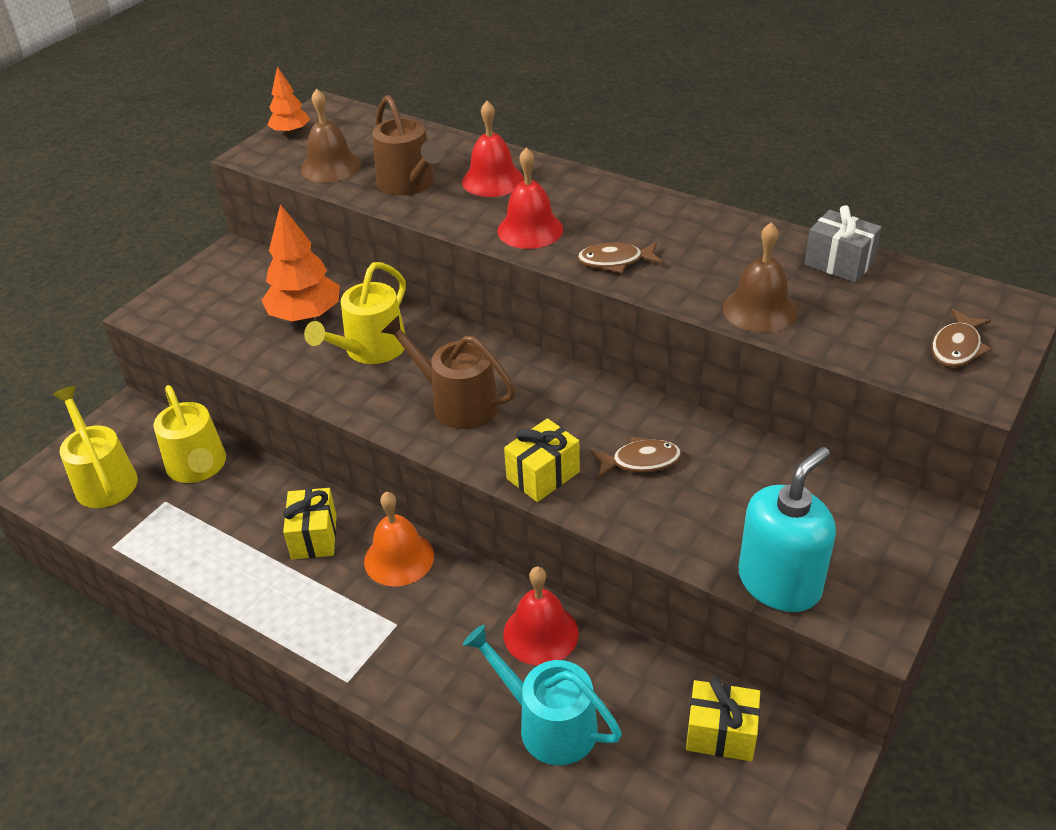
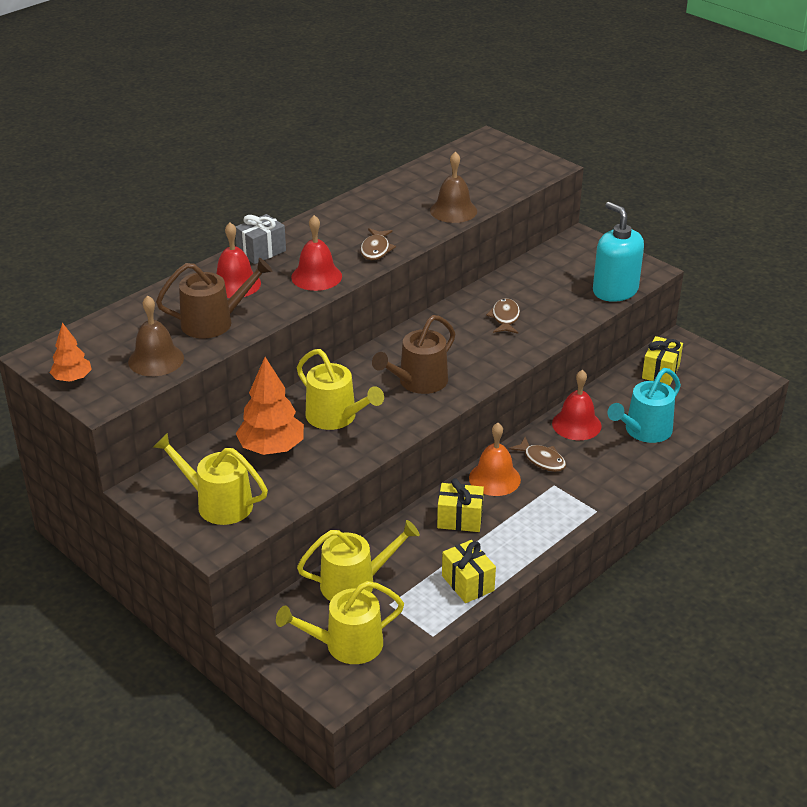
camera: 80 degrees left, 5 degrees down
(210, 301) = (218, 503): none -> yellow watering can
(543, 475) = (505, 356): yellow gift -> yellow gift (468, 583)
(839, 263) = (419, 177): grey gift -> grey gift (261, 251)
(957, 347) = (514, 163): brown fish -> brown fish (542, 460)

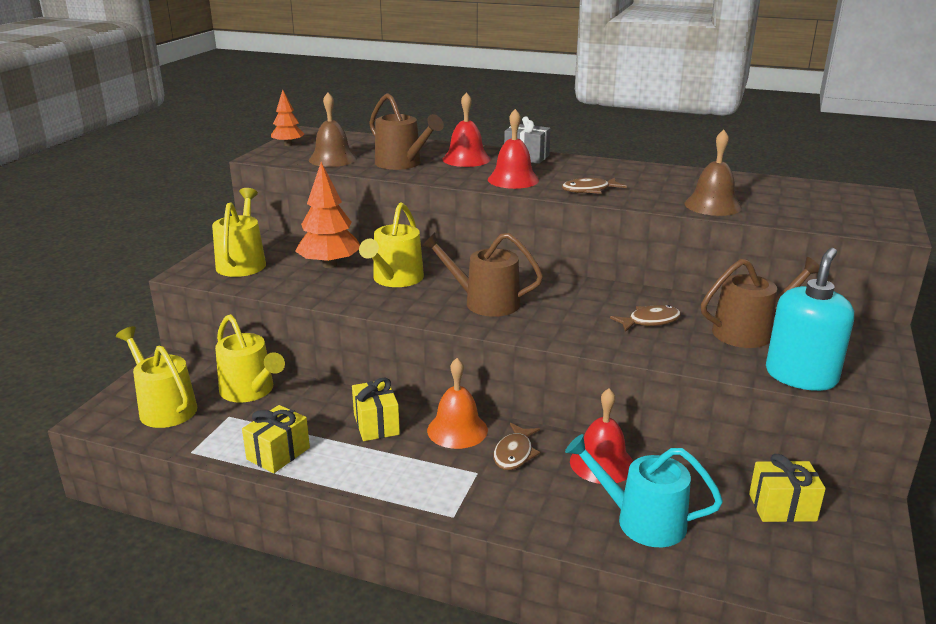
camera: 65 degrees right, 10 degrees down
(548, 285) = (749, 332): none -> brown watering can

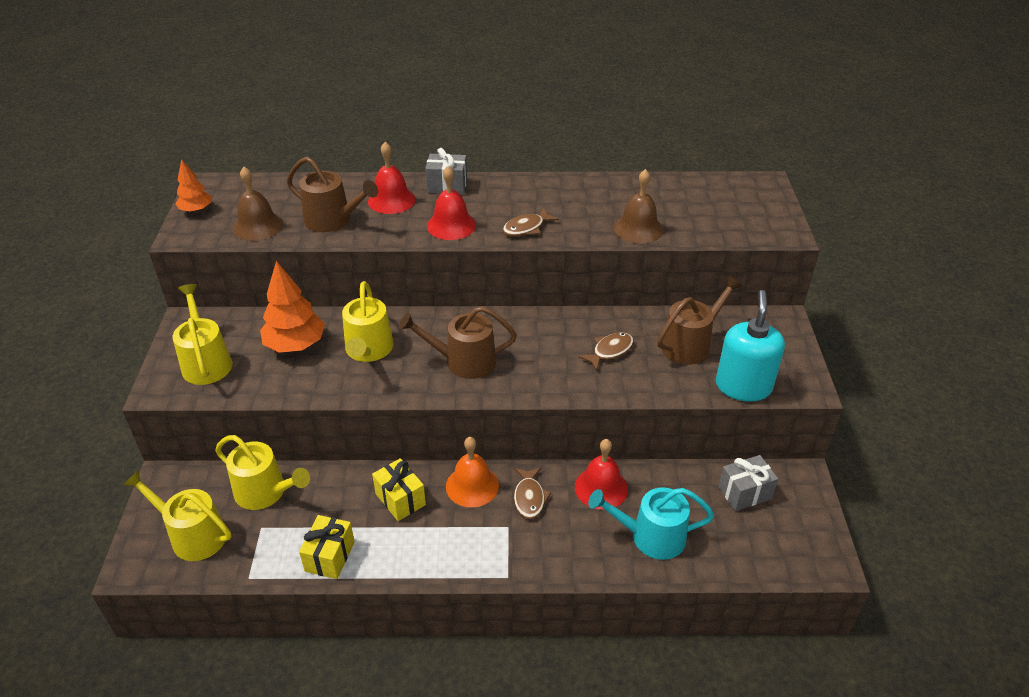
camera: 20 degrees left, 15 degrees up
(782, 507) = (744, 493): yellow gift -> grey gift

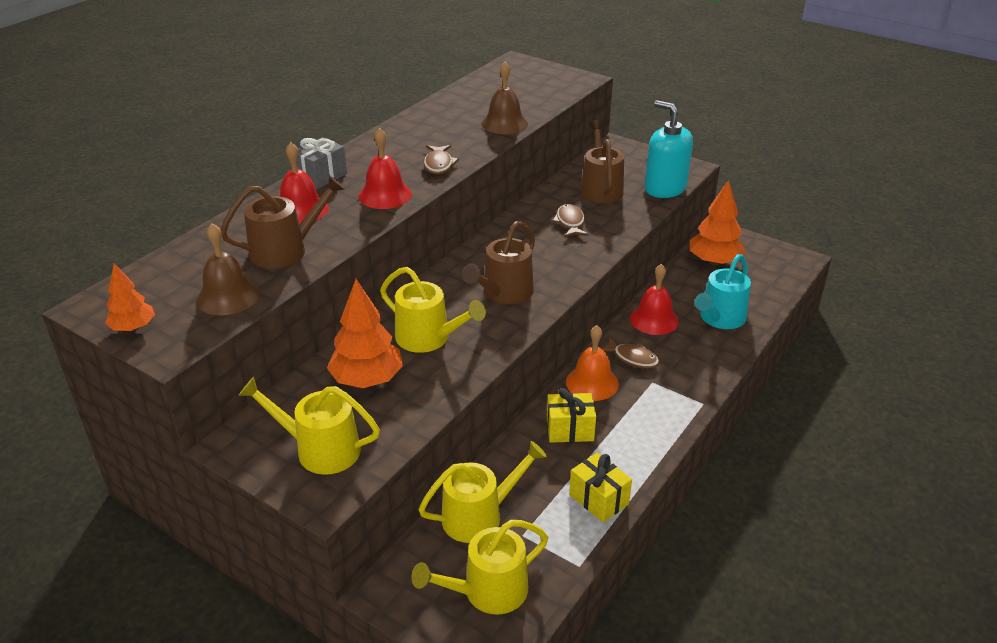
camera: 55 degrees left, 5 degrees down
(744, 493) = (714, 261): grey gift -> orange tree

